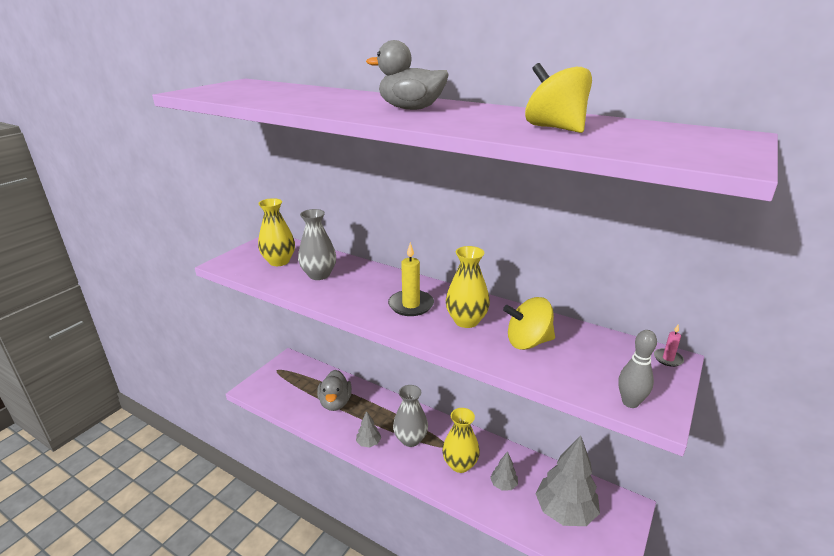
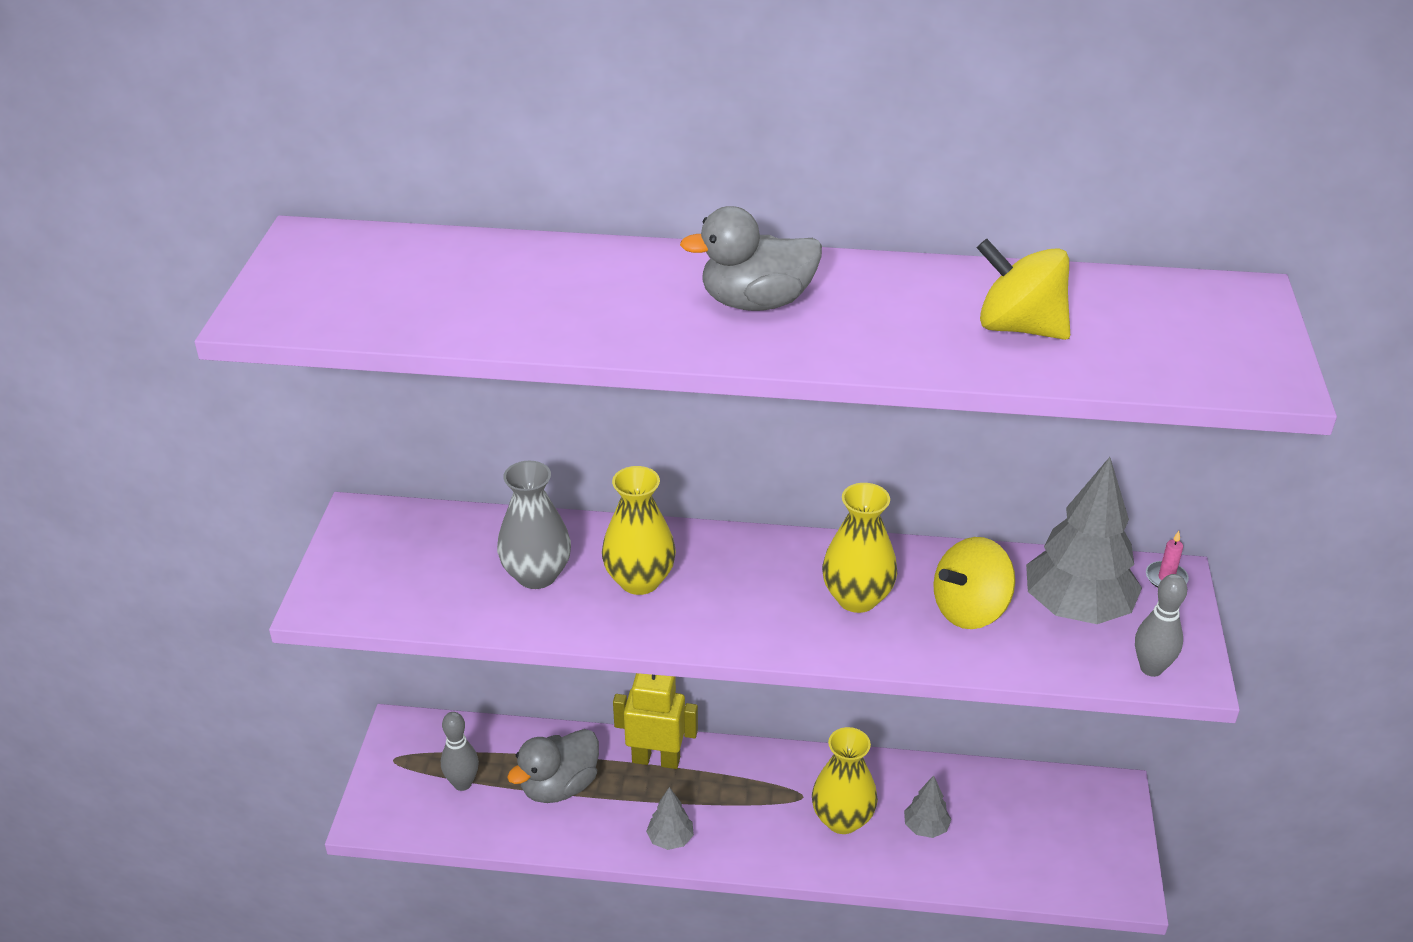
camera: 25 degrees left, 10 degrees up
(279, 261) = (431, 565): yellow vase -> yellow vase (639, 580)
(296, 388) = (462, 783): none -> grey bowling pin
(335, 403) = (559, 786): grey duck -> grey duck turned 75 degrees clockwise
(386, 405) = (656, 759): none -> yellow robot
(410, 439) = (737, 806): grey vase -> none
(411, 305) = (748, 593): yellow candle -> none
(565, 511) = (1032, 834): grey tree -> grey tree (1077, 608)

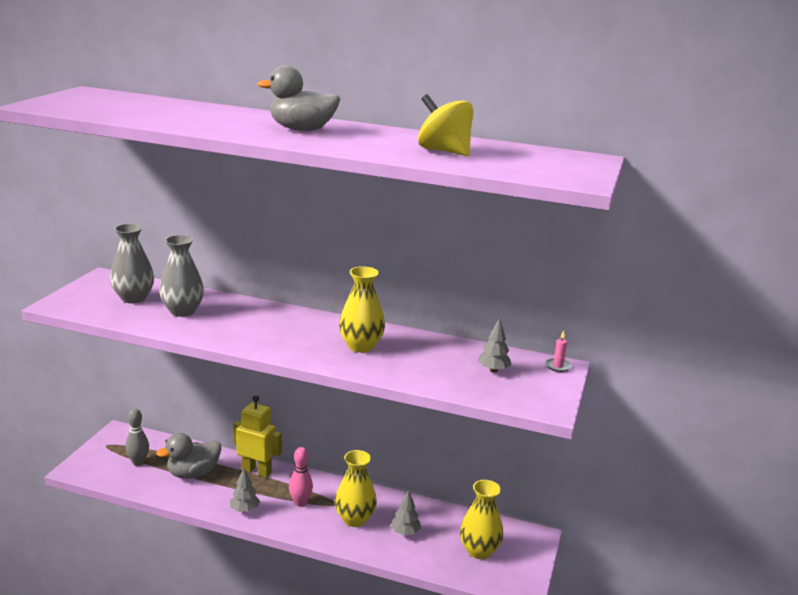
camera: 10 degrees right, 15 degrees down
(439, 560) = (133, 298): none -> grey vase
(639, 580) = (239, 321): yellow vase -> yellow vase (479, 551)
(749, 806) = (300, 503): none -> pink bowling pin
(970, 610) = (426, 361): yellow spinning top -> none
(1077, 608) = (493, 370): grey tree -> grey tree, size x0.47
(1151, 668) = (525, 401): grey bowling pin -> none

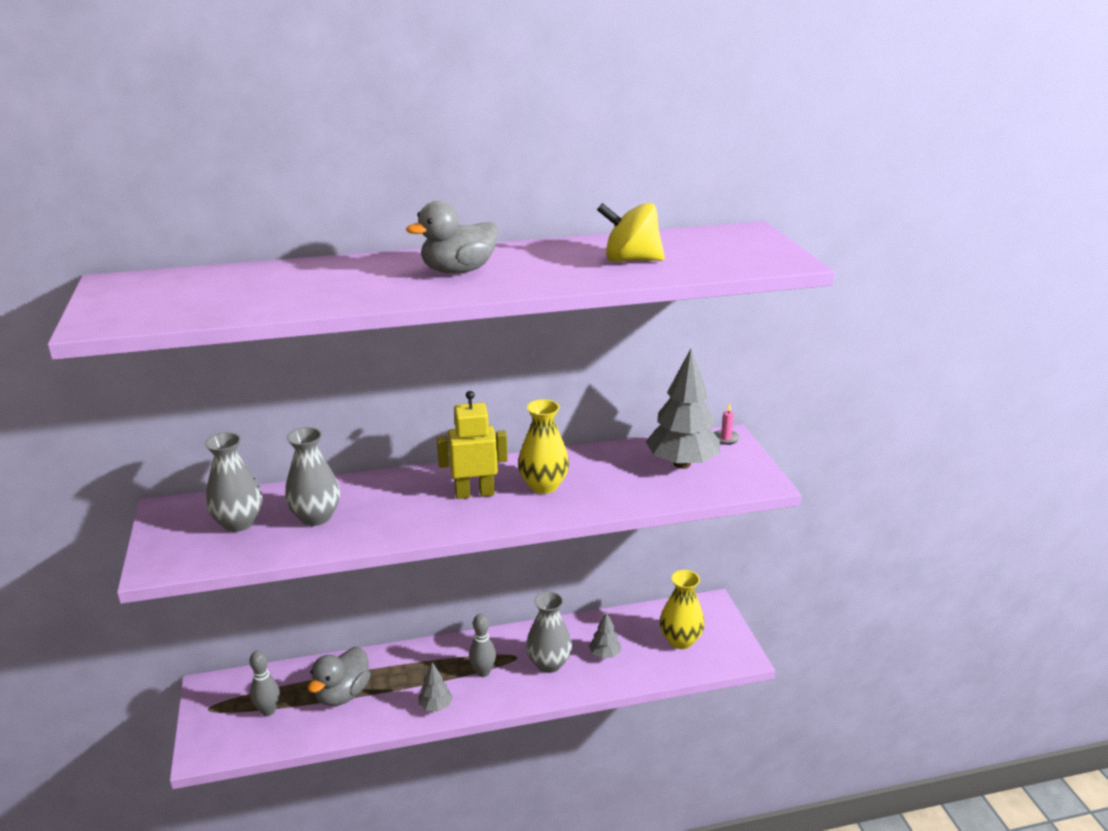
camera: 30 degrees left, 5 degrees up
(257, 471) = (407, 660): yellow robot -> yellow robot (474, 493)
(300, 503) = (483, 672): pink bowling pin -> grey bowling pin
(354, 519) = (549, 663): yellow vase -> grey vase
(493, 370) = (682, 464): grey tree -> grey tree, size x2.11

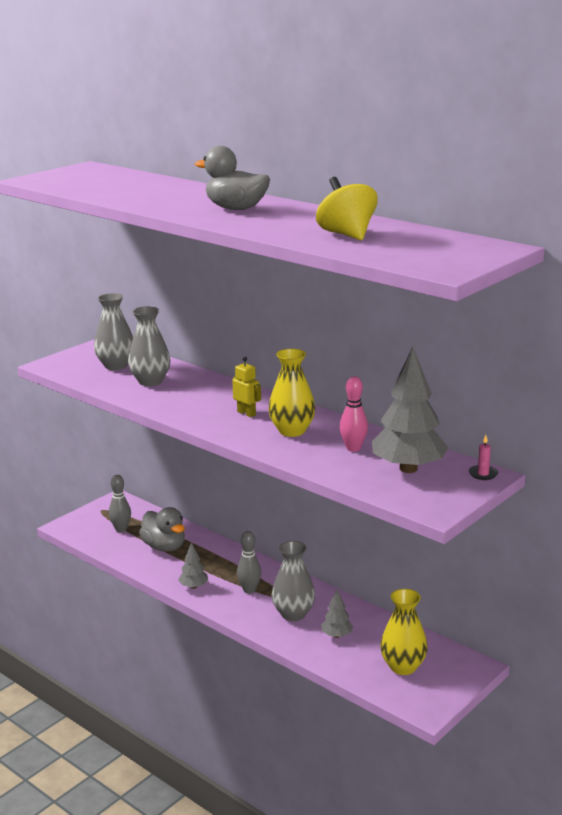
camera: 55 degrees right, 5 degrees down
(342, 694) = (164, 547): grey duck -> grey duck turned 120 degrees counterclockwise
(474, 493) = (246, 413): yellow robot -> yellow robot, size x0.60
(615, 471) = (353, 448): none -> pink bowling pin

